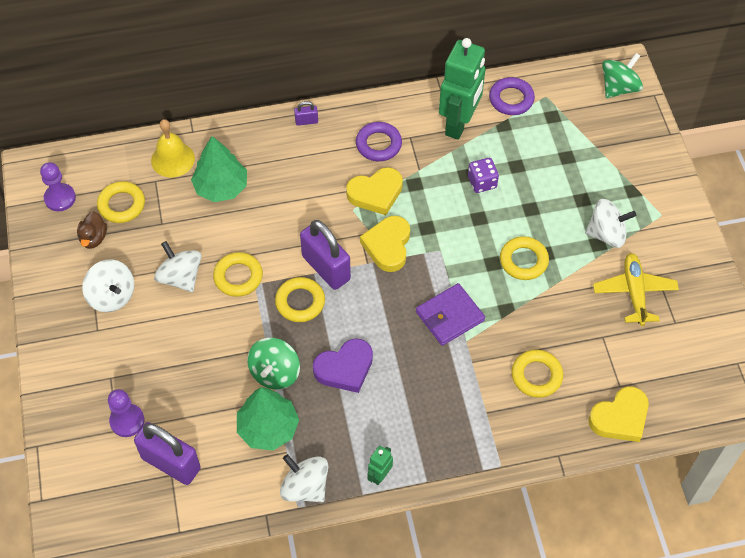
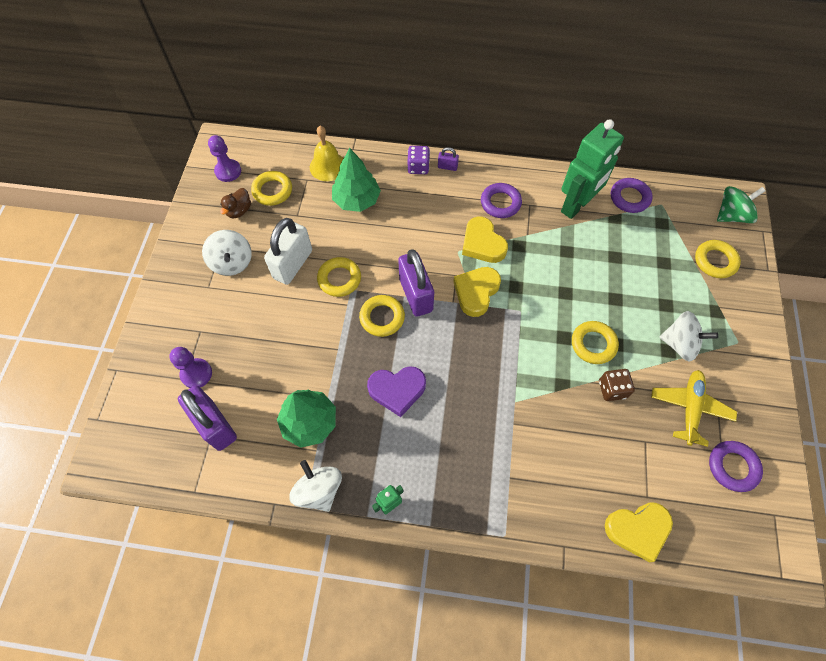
camera: 20 degrees right, 5 degrees up
(180, 277) = (293, 264): white spinning top -> white padlock
(275, 373) = (335, 374): green spinning top -> none
(376, 193) = (482, 243): yellow heart -> yellow heart turned 60 degrees clockwise
(449, 316) = (508, 373): purple wallet -> none
(482, 182) = (579, 262): purple dice -> purple dice (418, 167)
(536, 376) = (569, 458): yellow ring -> yellow ring (715, 261)
(556, 298) = (612, 389): none -> brown dice
(689, 333) = (732, 467): none -> purple ring

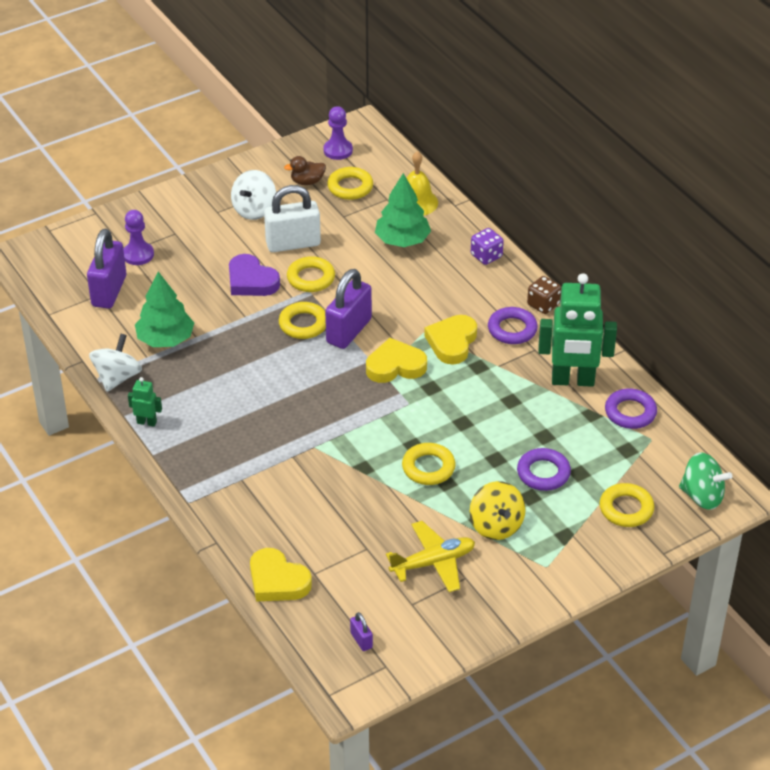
camera: 50 degrees right, 20 degrees down
(397, 390) = (247, 371): purple heart -> purple heart (251, 281)
(447, 167) = (510, 273): purple padlock -> purple padlock (361, 640)
(612, 389) = (395, 502): brown dice -> brown dice (543, 304)
(679, 344) = (496, 525): white spinning top -> yellow spinning top
(732, 467) = (404, 617): purple ring -> purple ring (543, 473)

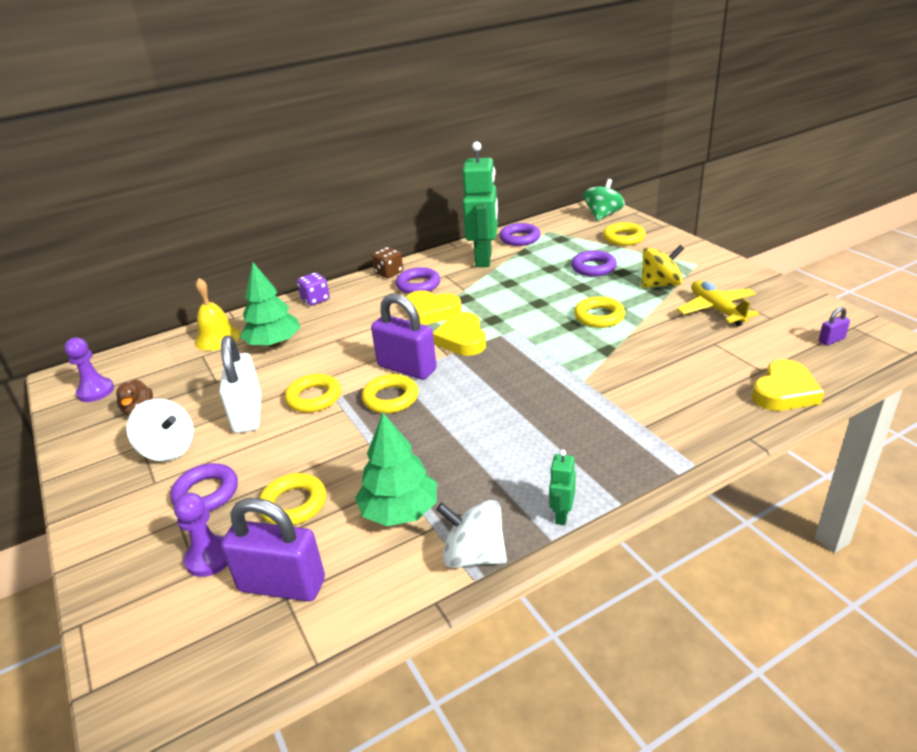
camera: 85 degrees left, 10 degrees down
(201, 240) = (206, 493): none -> purple ring
(251, 281) = (304, 442): purple heart -> none
(350, 187) = (168, 379): yellow ring -> yellow ring (293, 504)

